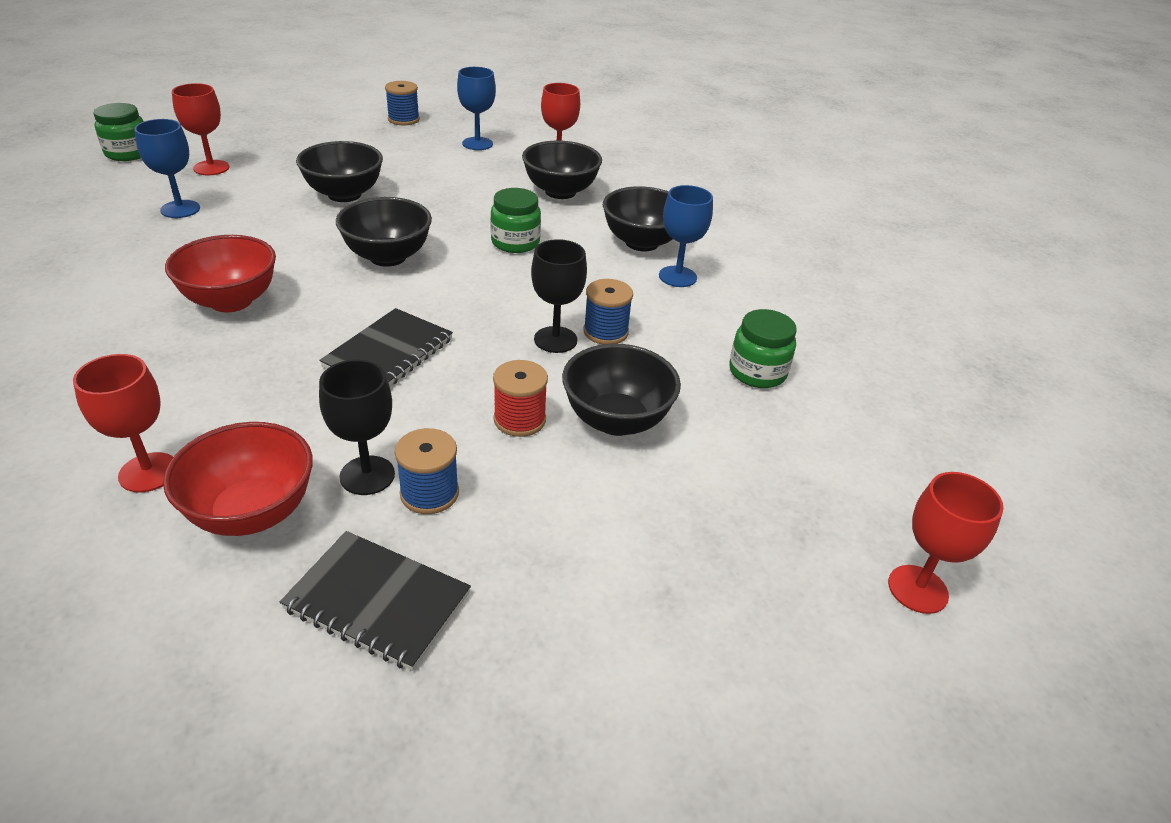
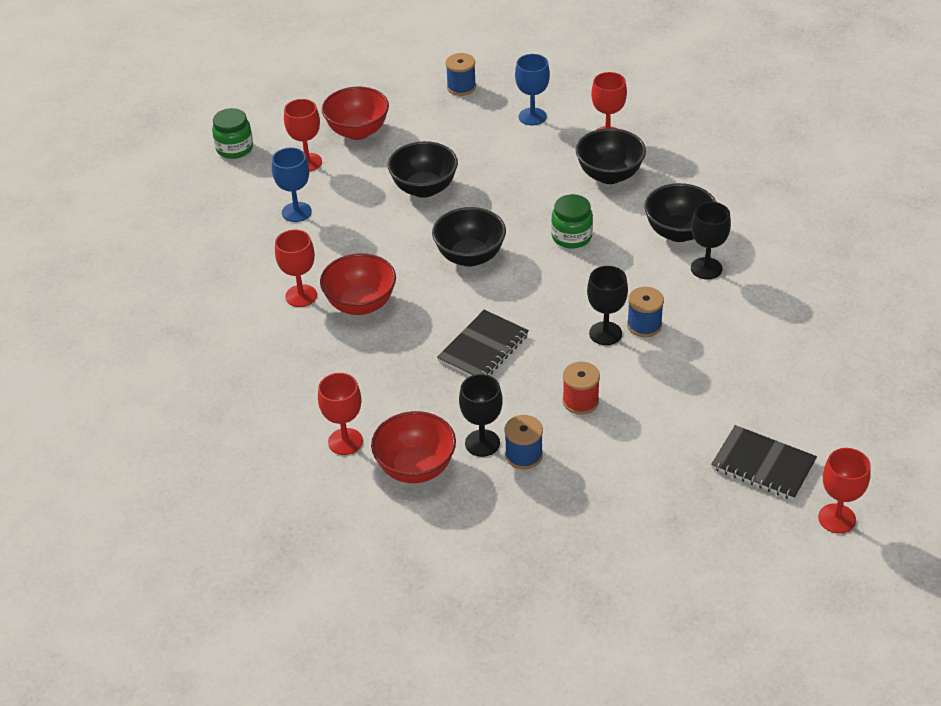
camera: 10 degrees right, 5 degrees up
(152, 290) = (301, 296): none -> red goblet
(279, 146) = (357, 131): none -> red bowl
(377, 601) = (500, 522): black notebook -> black notebook (763, 465)
(616, 420) = (649, 401): black bowl -> none
(677, 276) = (706, 268): blue goblet -> black goblet
(757, 372) = (758, 359): green jar -> none

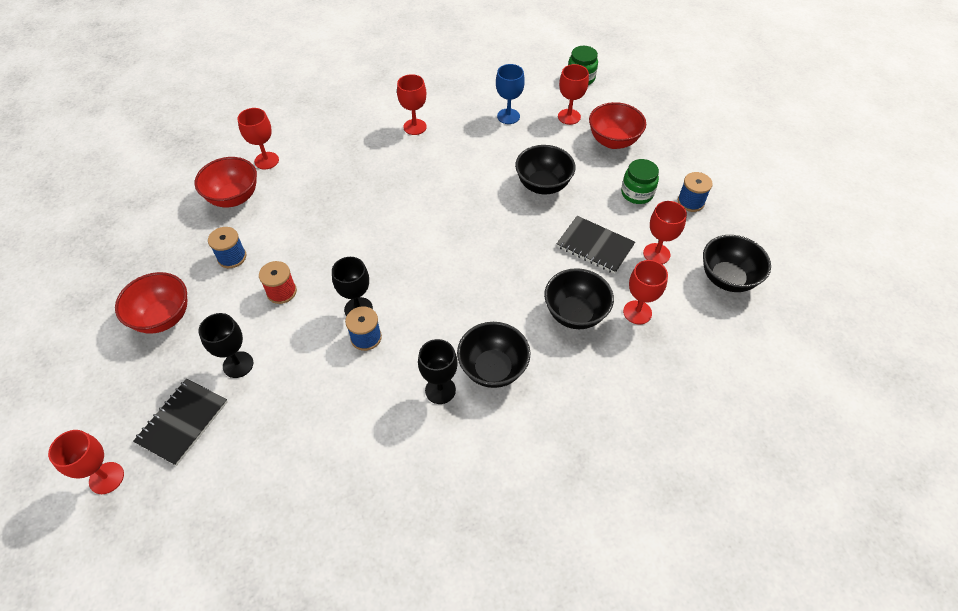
camera: 85 degrees right, 10 degrees up
(360, 304) = (404, 158): red bowl -> red bowl (163, 317)
(470, 256) = (457, 217): black bowl -> black bowl (727, 278)
(482, 443) = (249, 233): black goblet -> black goblet (238, 364)
(483, 348) = (349, 229): black notebook -> black notebook (595, 246)
(532, 116) = (656, 254): blue goblet -> red goblet
(571, 237) = (484, 285): green jar -> green jar (637, 193)

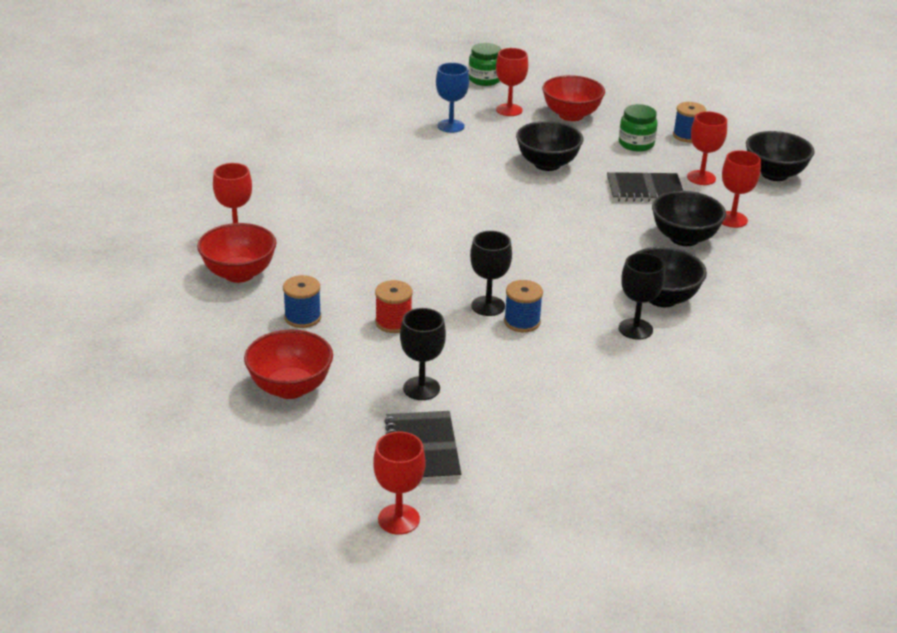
camera: 35 degrees left, 20 degrees down
(415, 127) = (366, 161): red goblet -> none

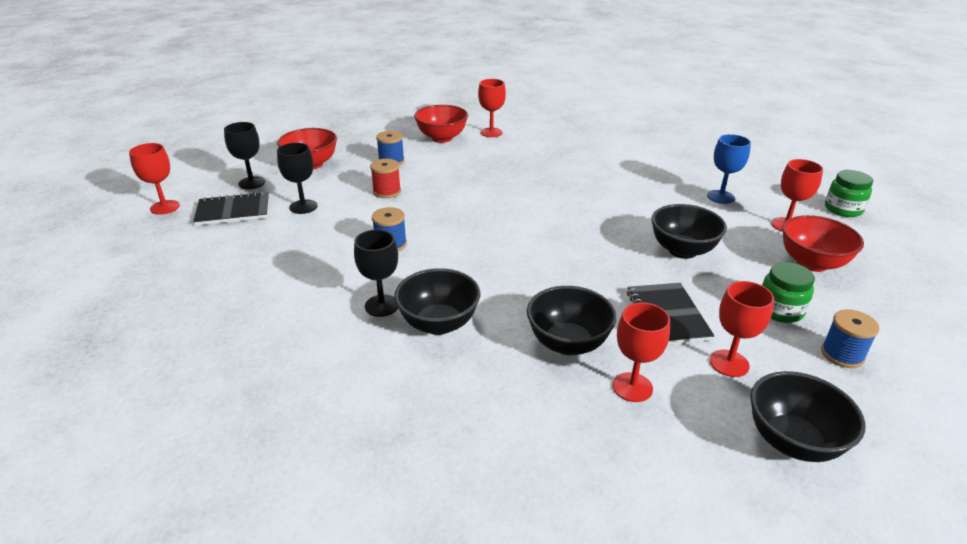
camera: 85 degrees right, 0 degrees up
(488, 306) = (413, 228): black goblet -> black goblet (252, 183)

